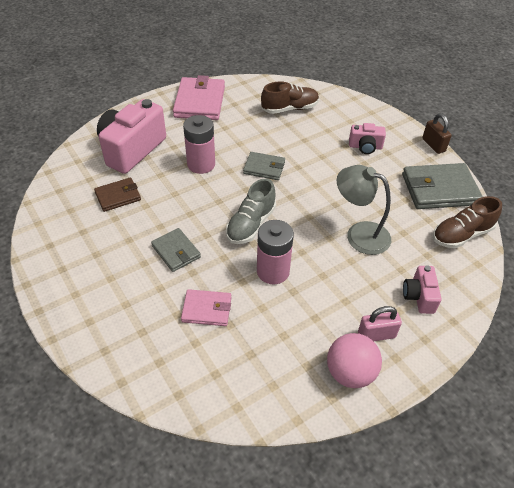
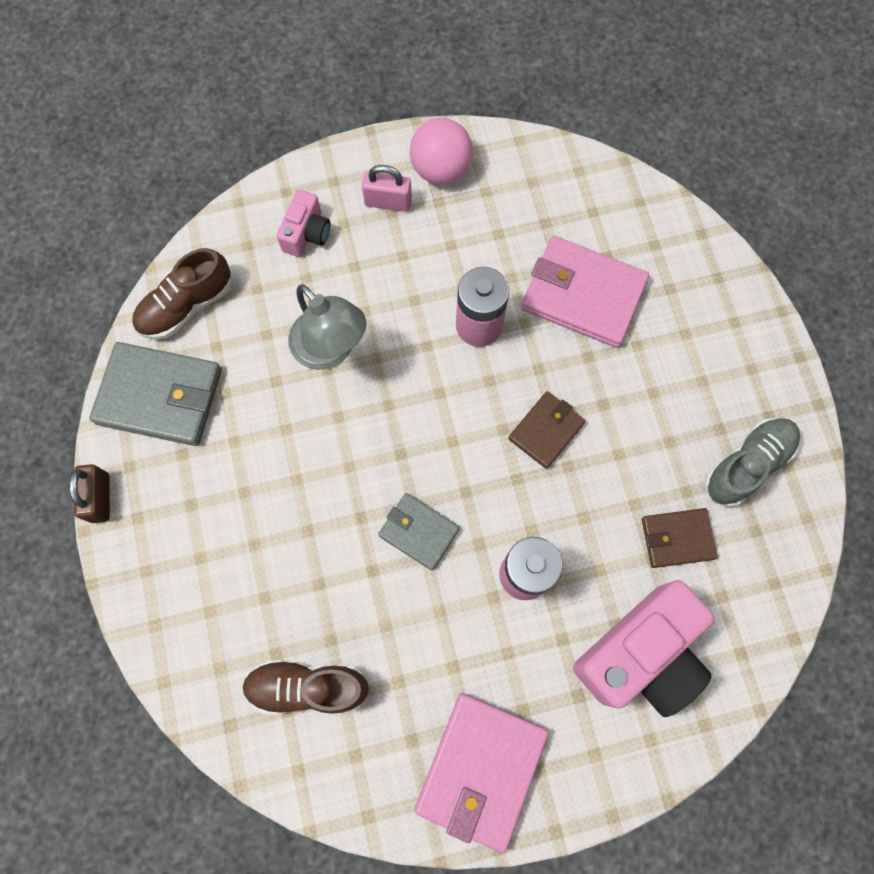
camera: 160 degrees left, 25 degrees up
(176, 251) = (604, 398): grey wallet -> none
(207, 309) = (583, 295): pink wallet -> pink wallet, size x1.74
(209, 226) = (546, 431): none -> brown wallet
(251, 224) = (482, 416): grey shoe -> grey shoe (747, 464)
(365, 147) = (221, 530): pink camera -> none
(461, 234) = (186, 306): brown shoe -> brown shoe turned 150 degrees clockwise

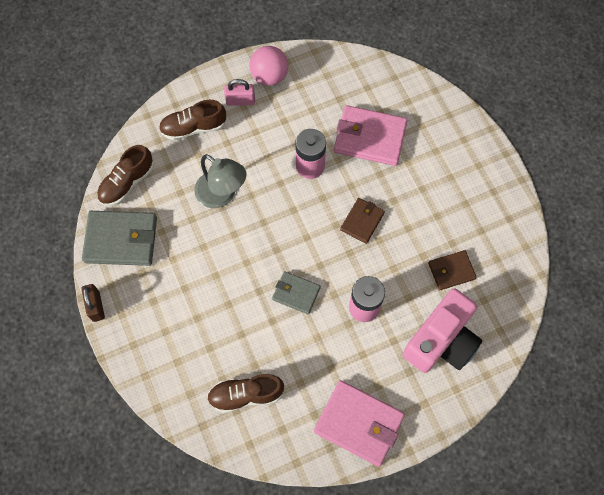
camera: 10 degrees left, 5 degrees down
(306, 233) = (193, 128): pink camera -> brown shoe
(481, 769) = (359, 423): pink wallet -> pink wallet turned 75 degrees counterclockwise
(747, 464) = (485, 221): grey shoe -> none

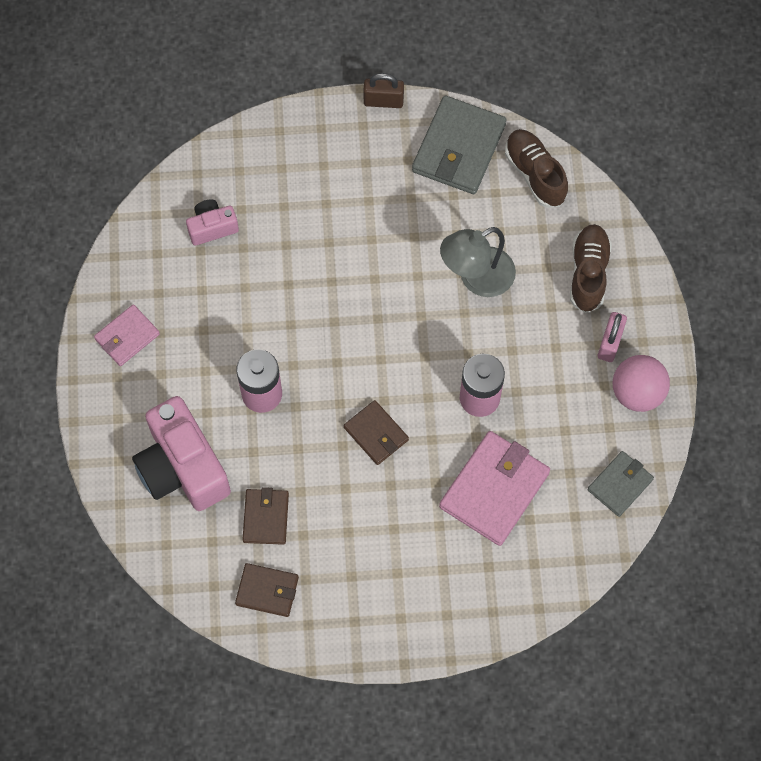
camera: 110 degrees right, 0 degrees up
(246, 395) = (212, 227): brown shoe -> pink camera
(296, 293) = (311, 322): grey wallet -> grey wallet (620, 484)
(359, 423) = (127, 337): pink wallet -> pink wallet, size x0.58
(500, 251) = (267, 591): none -> brown wallet

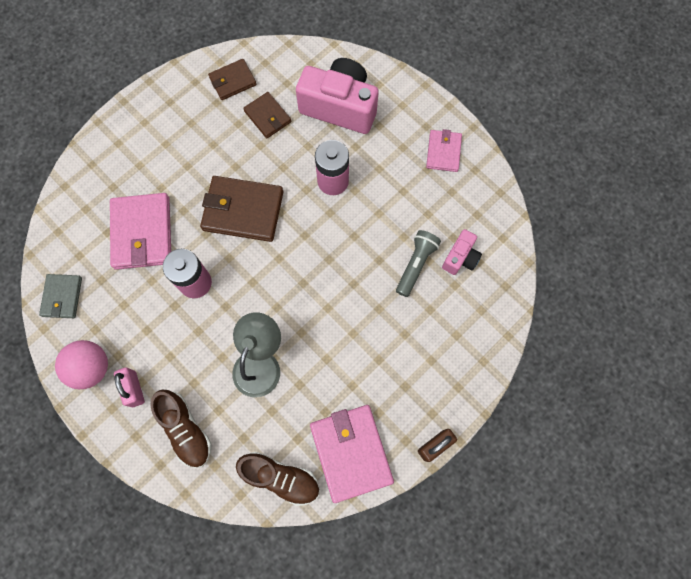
camera: 140 degrees right, 5 degrees up
(259, 253) = (416, 265): none -> grey flashlight
(376, 434) = (243, 211): brown wallet -> brown wallet, size x1.74
(459, 148) = (351, 452): grey wallet -> pink wallet

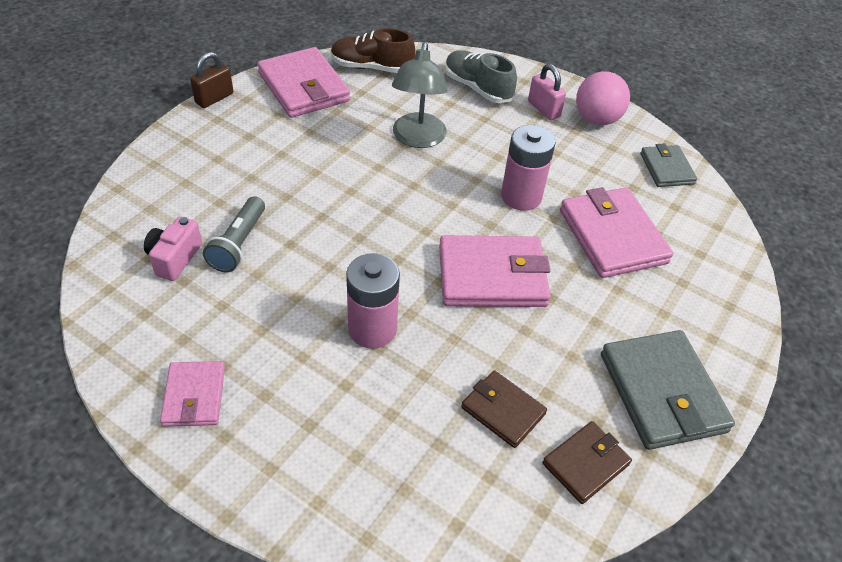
camera: 165 degrees right, 25 degrees down
(169, 113) = (662, 392): none -> grey wallet
(185, 429) = (477, 88): brown shoe -> grey shoe
(243, 211) = (492, 276): brown wallet -> pink wallet
(340, 107) = (383, 446): pink camera -> none

